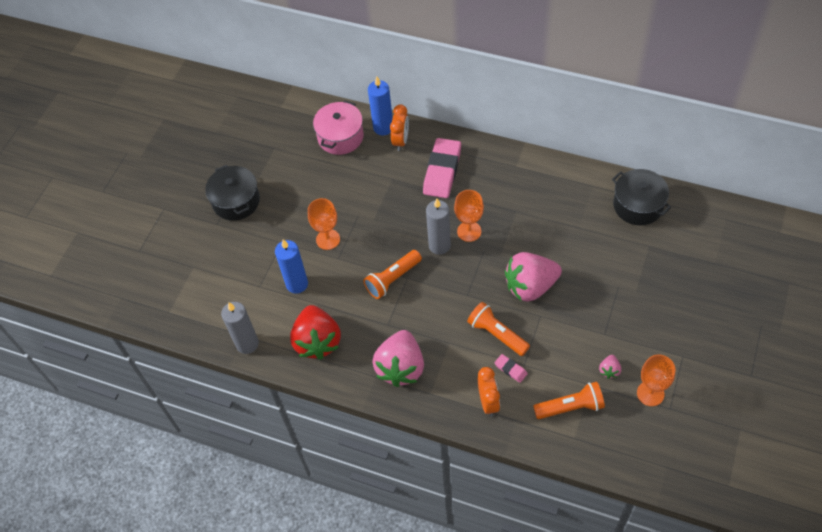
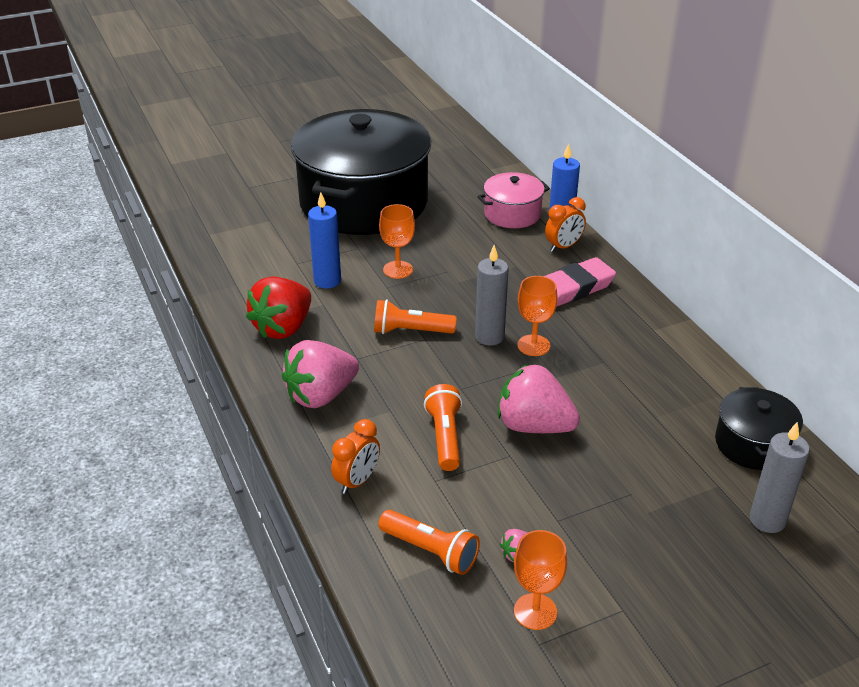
camera: 40 degrees right, 20 degrees down
(236, 201) = (364, 202): black pot -> black pot, size x2.29
(247, 344) = (230, 291): grey candle -> grey candle (767, 520)
(510, 369) = (417, 473): pink eraser -> none

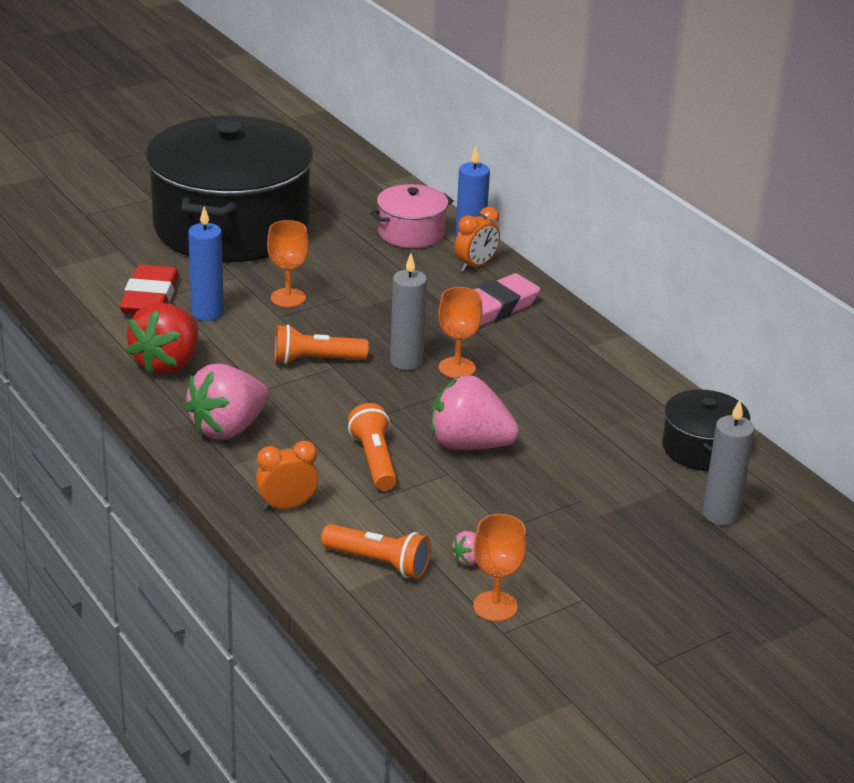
camera: 10 degrees left, 5 degrees down
(283, 264) = (150, 297): none -> red eraser
(357, 481) = (287, 506): orange clock -> orange clock turned 135 degrees counterclockwise

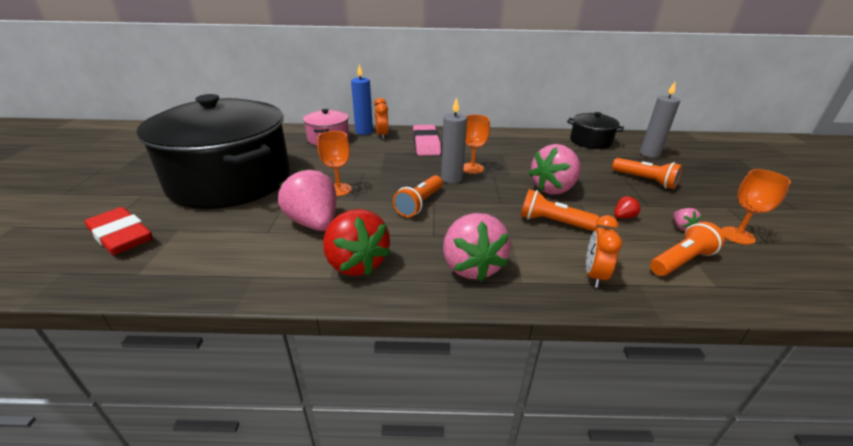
camera: 55 degrees left, 0 degrees up
(150, 297) = (259, 239): red eraser -> red eraser (121, 236)
(207, 313) = (314, 223): blue candle -> pink strawberry
(447, 511) = (623, 217): none -> red strawberry
(594, 519) = (645, 180): none -> orange flashlight

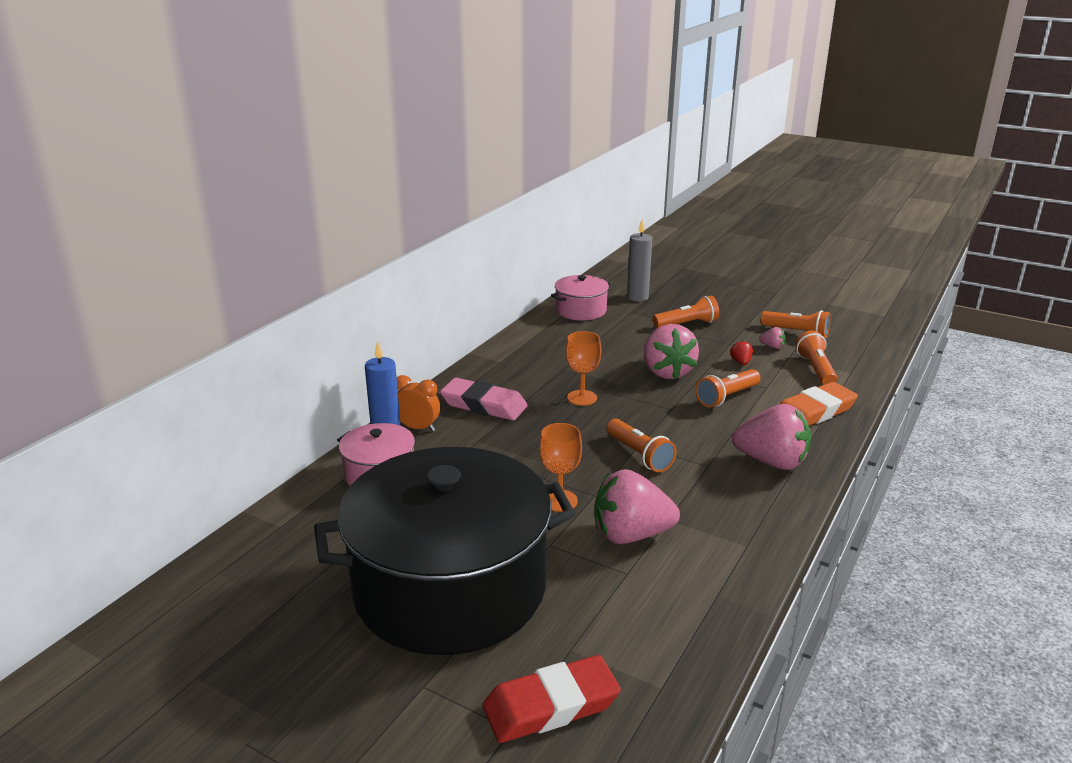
camera: 60 degrees left, 5 degrees down
(356, 263) = (731, 524): red strawberry -> none
(451, 178) = (596, 418): grey candle -> none
(590, 141) = (581, 310): black pot -> pink pot
(594, 275) = (814, 411): orange clock -> orange eraser
(737, 235) = (796, 332): orange goblet -> orange flashlight

